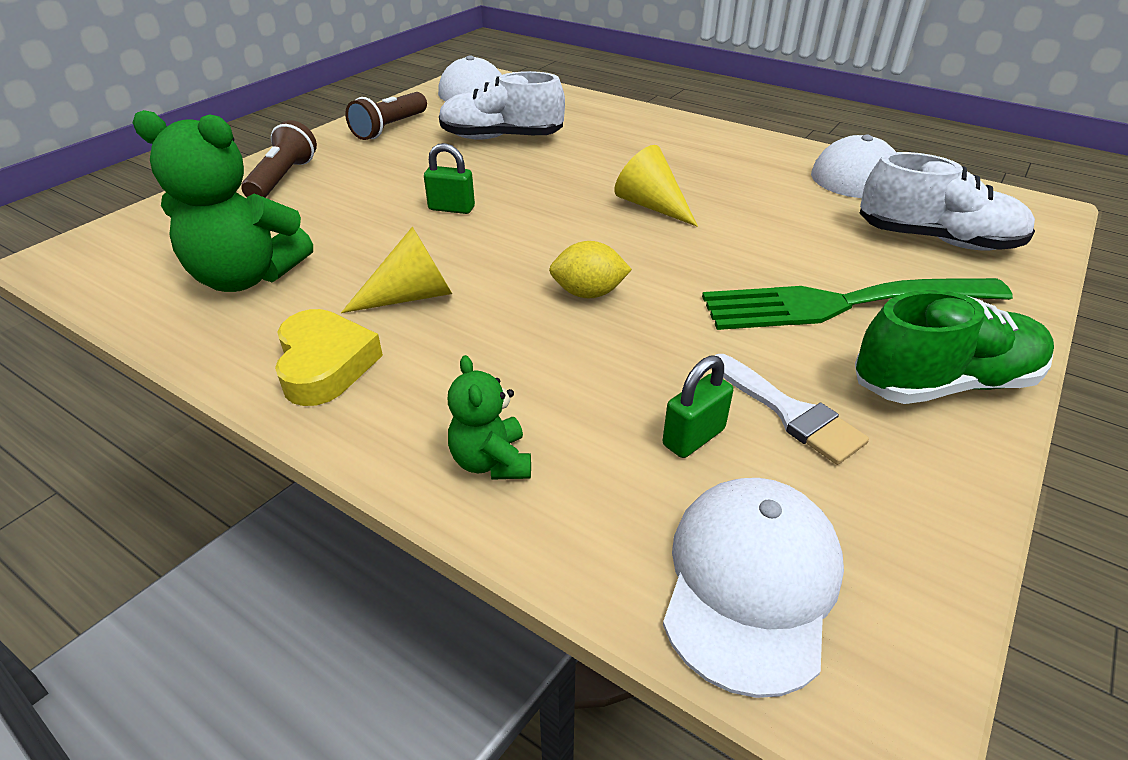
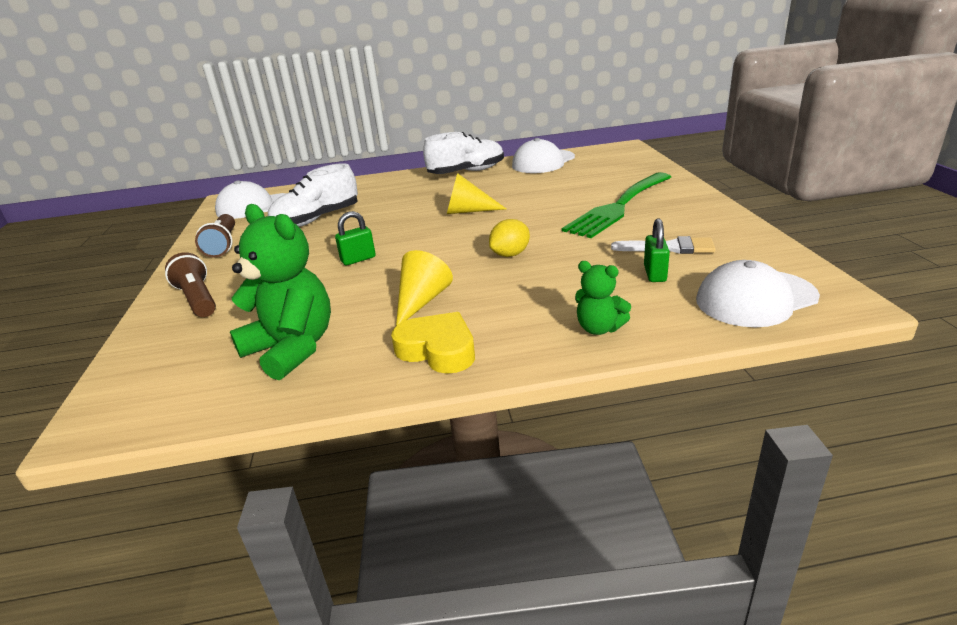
camera: 40 degrees left, 10 degrees down
(247, 277) = (292, 349): green teddy bear -> green teddy bear turned 105 degrees counterclockwise
(751, 582) = (755, 298): white cap -> white cap turned 90 degrees counterclockwise
(936, 240) = (609, 172): white shoe -> white shoe (466, 172)
(943, 383) = (697, 213): green shoe -> none

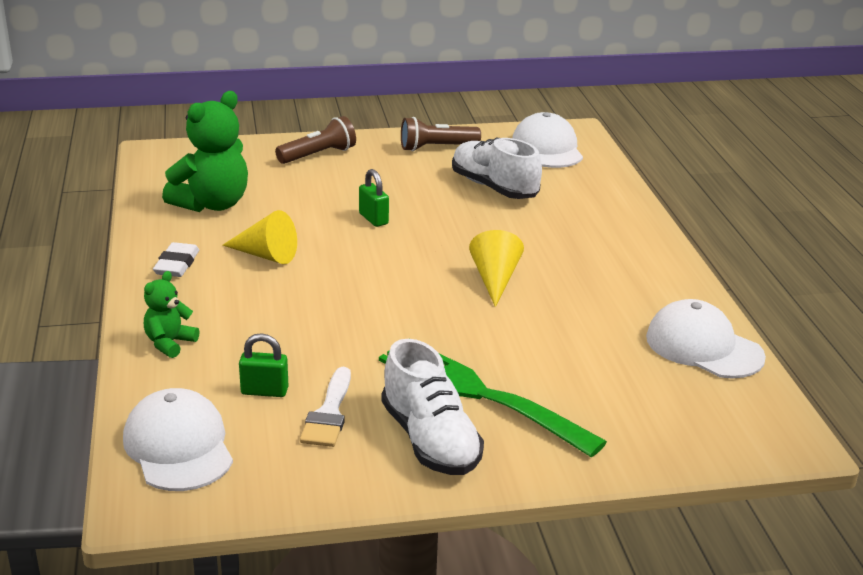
camera: 85 degrees right, 0 degrees up
(438, 350) = (177, 265): yellow heart -> white eraser
(466, 172) = (658, 279): white shoe -> white shoe (430, 440)
(510, 254) = (352, 304): yellow lemon -> none

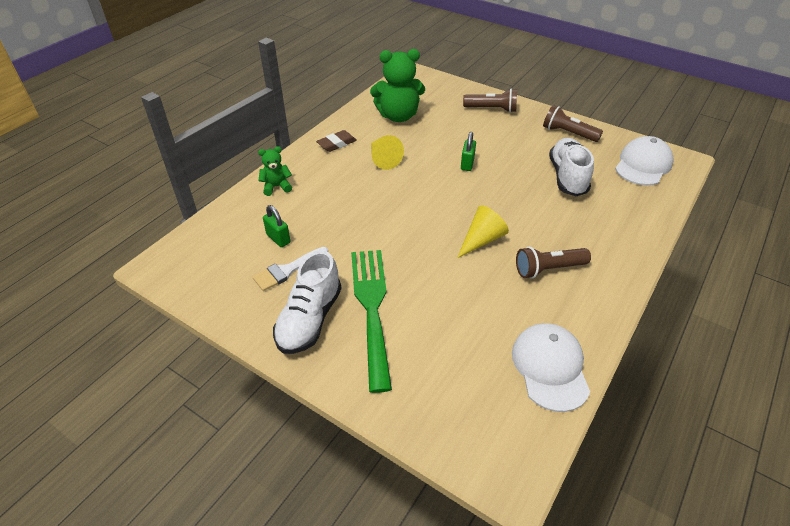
camera: 45 degrees right, 15 degrees up
(177, 265) = (337, 144): white eraser -> brown eraser
(178, 446) = (207, 245): white cap -> none
(591, 273) = (548, 269): none -> brown flashlight

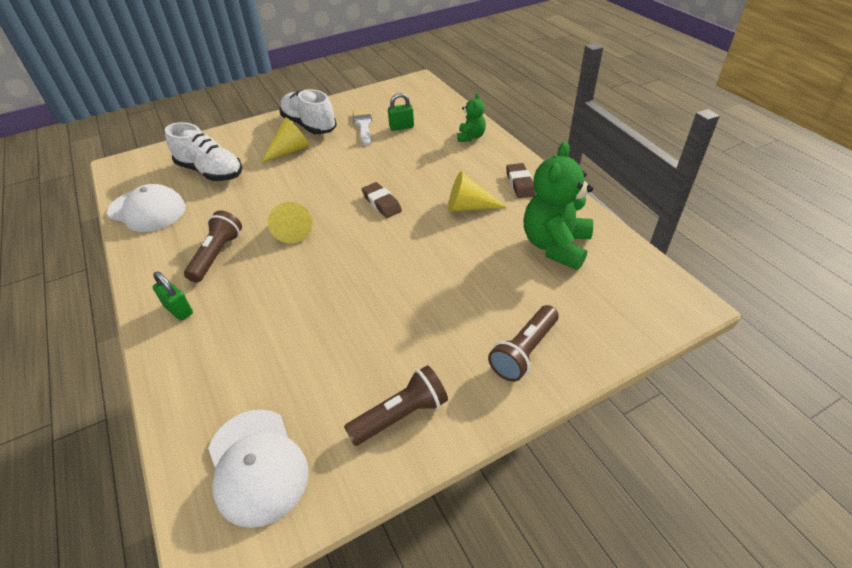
camera: 120 degrees right, 0 degrees up
(371, 308) = (290, 150): green fork -> yellow cone
(411, 204) = (381, 203): none -> brown eraser
(467, 164) = (412, 267): green padlock -> green padlock (178, 310)
(567, 177) = (313, 349): white shoe -> white shoe (210, 172)

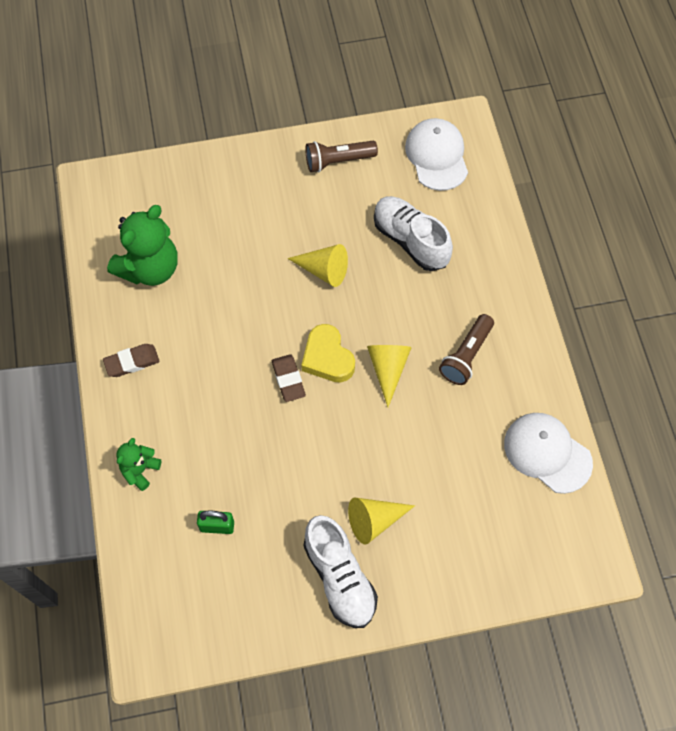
camera: 165 degrees left, 20 degrees up
(178, 310) = (498, 298): green padlock -> none
(210, 172) = (477, 507): white shoe -> white shoe (410, 240)
(351, 224) = (327, 358): none -> yellow heart
(363, 125) = (266, 550): white brush -> none
(469, 207) = (202, 344): yellow cone -> yellow cone (324, 270)
(520, 184) = (132, 362): brown eraser -> brown eraser turned 60 degrees clockwise
(524, 351) = (234, 180): brown flashlight -> none

